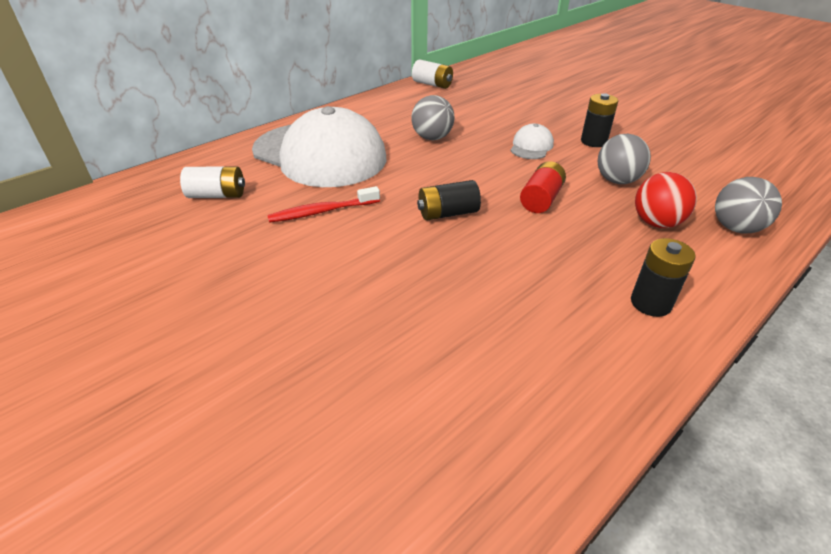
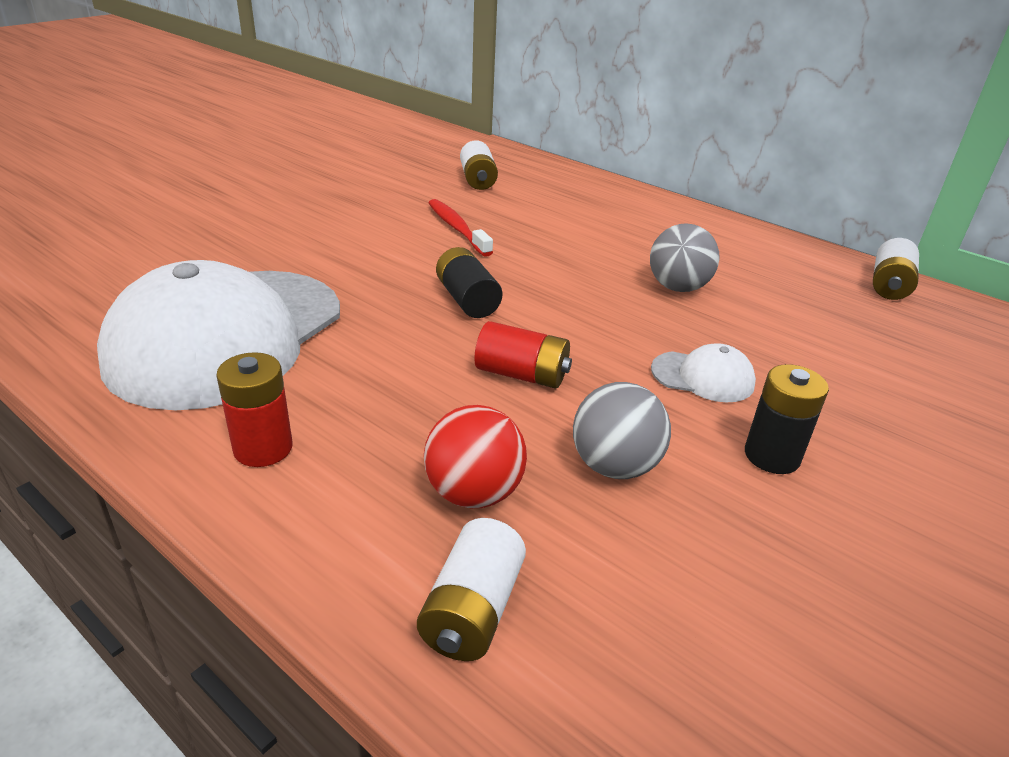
camera: 80 degrees right, 5 degrees down
(320, 155) = (585, 218): white cap -> white cap (227, 336)
(650, 303) = (263, 448): black battery -> red battery
(736, 228) = (472, 610): grey ball -> white battery

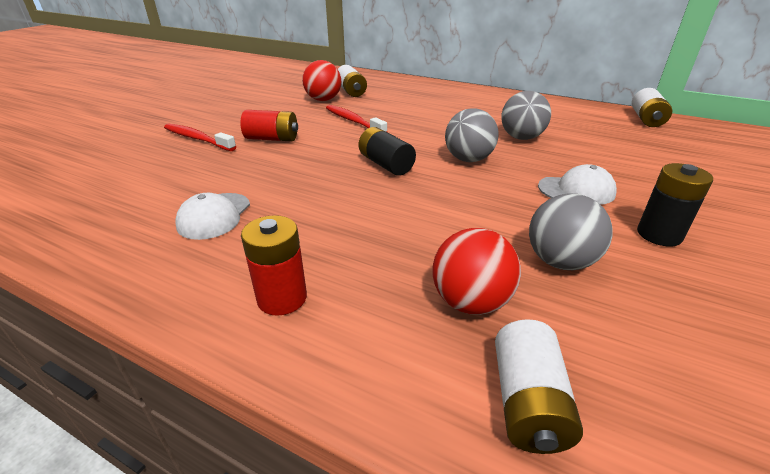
camera: 10 degrees left, 0 degrees up
(227, 336) = (214, 216): white cap -> white cap, size x0.40
(245, 226) = (197, 139): none -> red toothbrush
(432, 188) = (323, 100): none -> red ball
(521, 375) = (453, 208): red battery -> red battery (272, 139)
(582, 309) = (468, 159): none -> grey ball

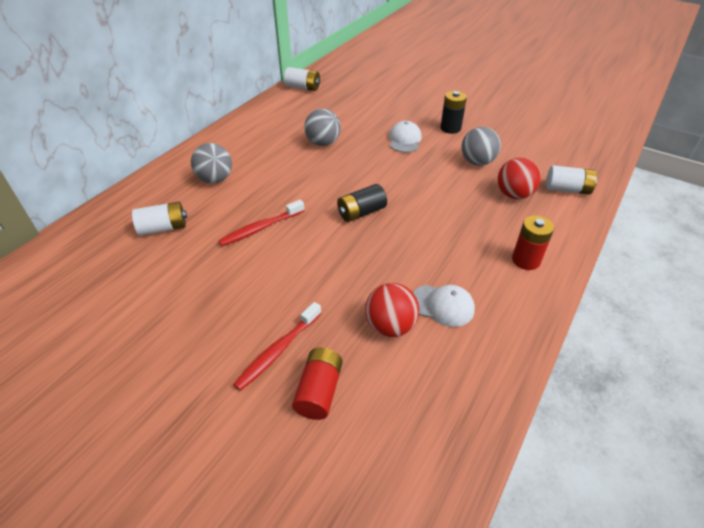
camera: 85 degrees left, 10 degrees up
(272, 139) = (292, 285): red battery -> red battery (319, 391)
(323, 100) = (183, 251): red ball -> red ball (390, 326)
(468, 159) = (357, 172): grey ball -> grey ball (215, 179)

